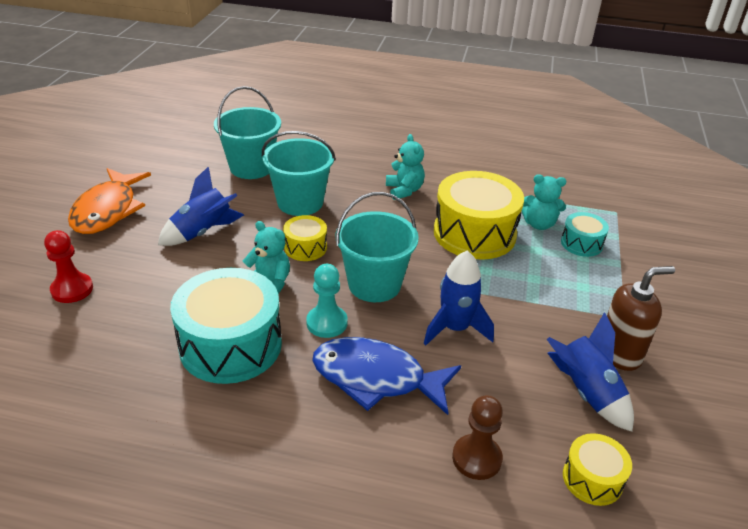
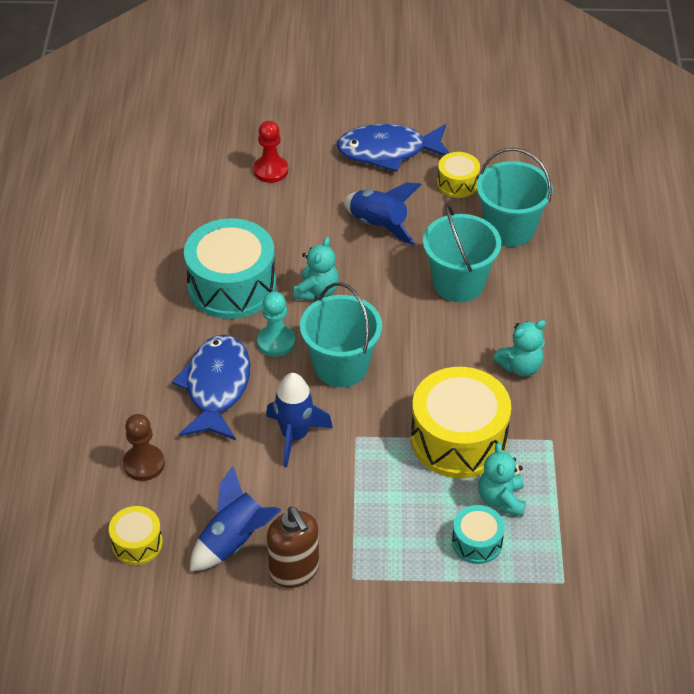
camera: 80 degrees right, 10 degrees up
(108, 210) = (388, 151): orange fish -> blue fish
(305, 247) = (381, 304): yellow drum -> yellow drum (457, 183)

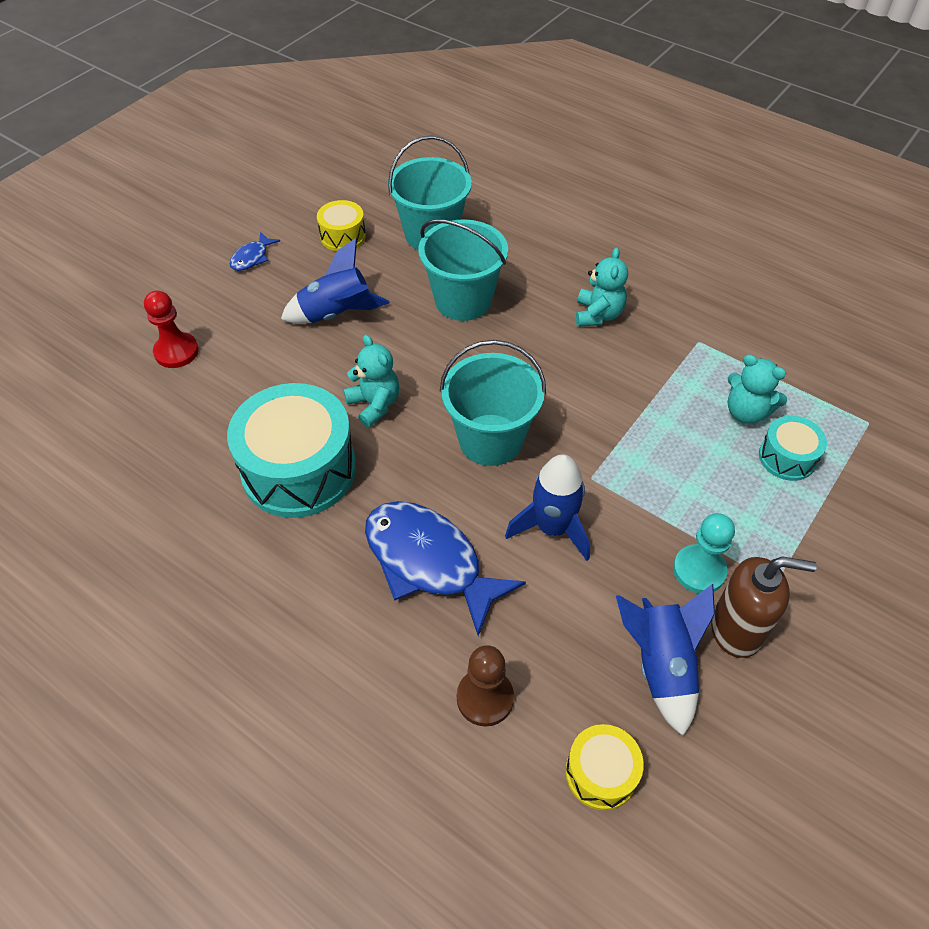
camera: 55 degrees left, 5 degrees up
(276, 342) = (411, 474): turquoise pawn -> turquoise pawn (699, 570)
(388, 151) = (252, 258): blue fish -> blue fish, size x0.45
(458, 439) = (652, 403): yellow drum -> none

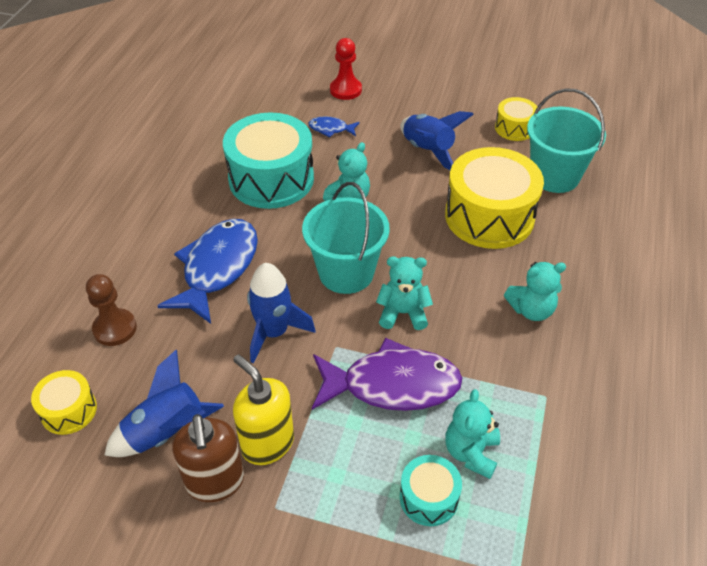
camera: 70 degrees right, 5 degrees down
(252, 258) = (457, 91): blue fish -> blue fish (331, 129)
(463, 300) = (489, 216): turquoise bucket -> yellow drum
(566, 409) = (403, 313): none -> turquoise teddy bear
(655, 445) = (392, 385): none -> purple fish
(699, 570) = (267, 443): turquoise pawn -> yellow soap dispenser

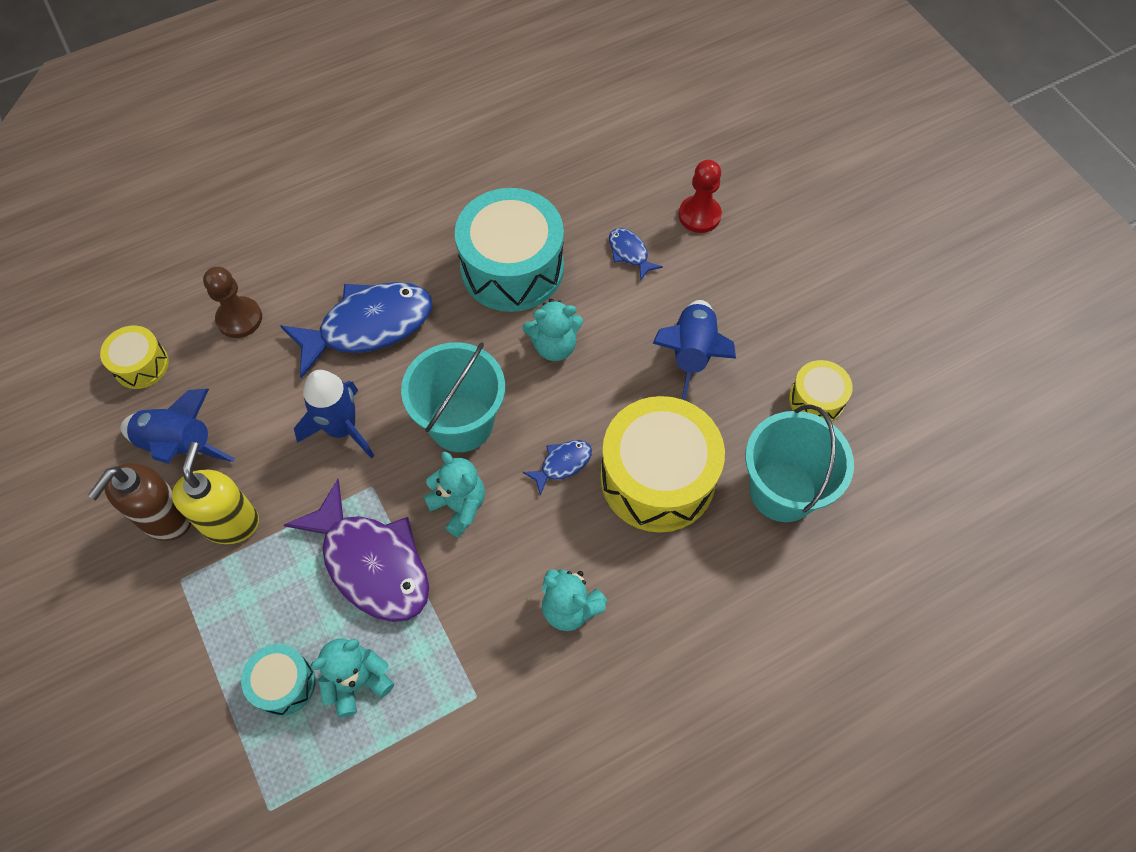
camera: 45 degrees right, 15 degrees up
(432, 248) = (562, 464): none -> blue fish

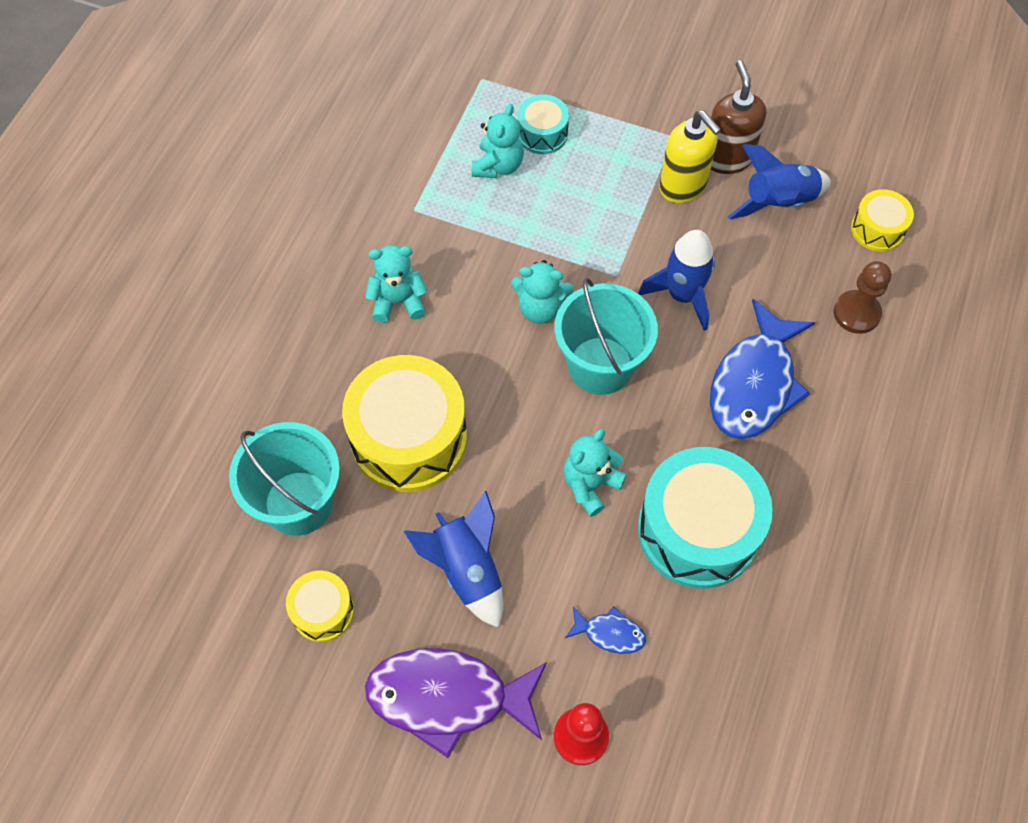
camera: 140 degrees right, 0 degrees up
(372, 563) = (562, 231): purple fish -> purple fish (448, 697)
(562, 464) = (493, 393): blue fish -> none

